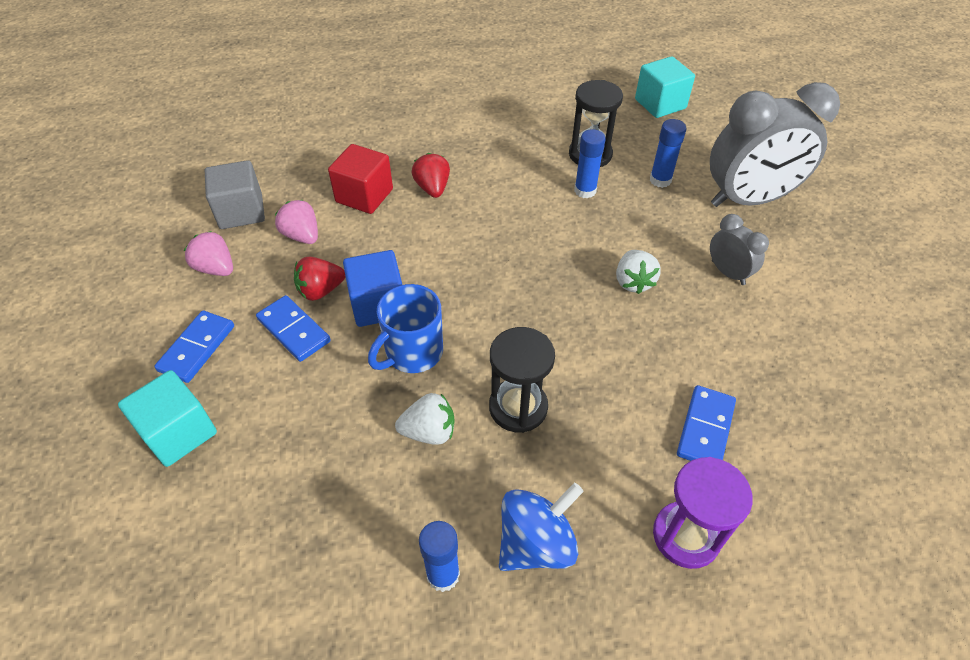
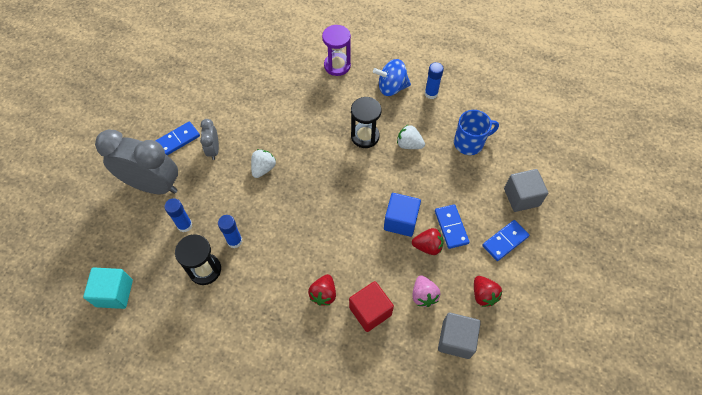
camera: 150 degrees left, 10 degrees up
(179, 432) = (521, 197): turquoise cube -> grey cube
(216, 268) = (483, 295): pink strawberry -> red strawberry
(412, 353) = (397, 184): blue mug -> blue mug (469, 143)
(705, 429) = (296, 92): blue domino -> blue domino (178, 140)

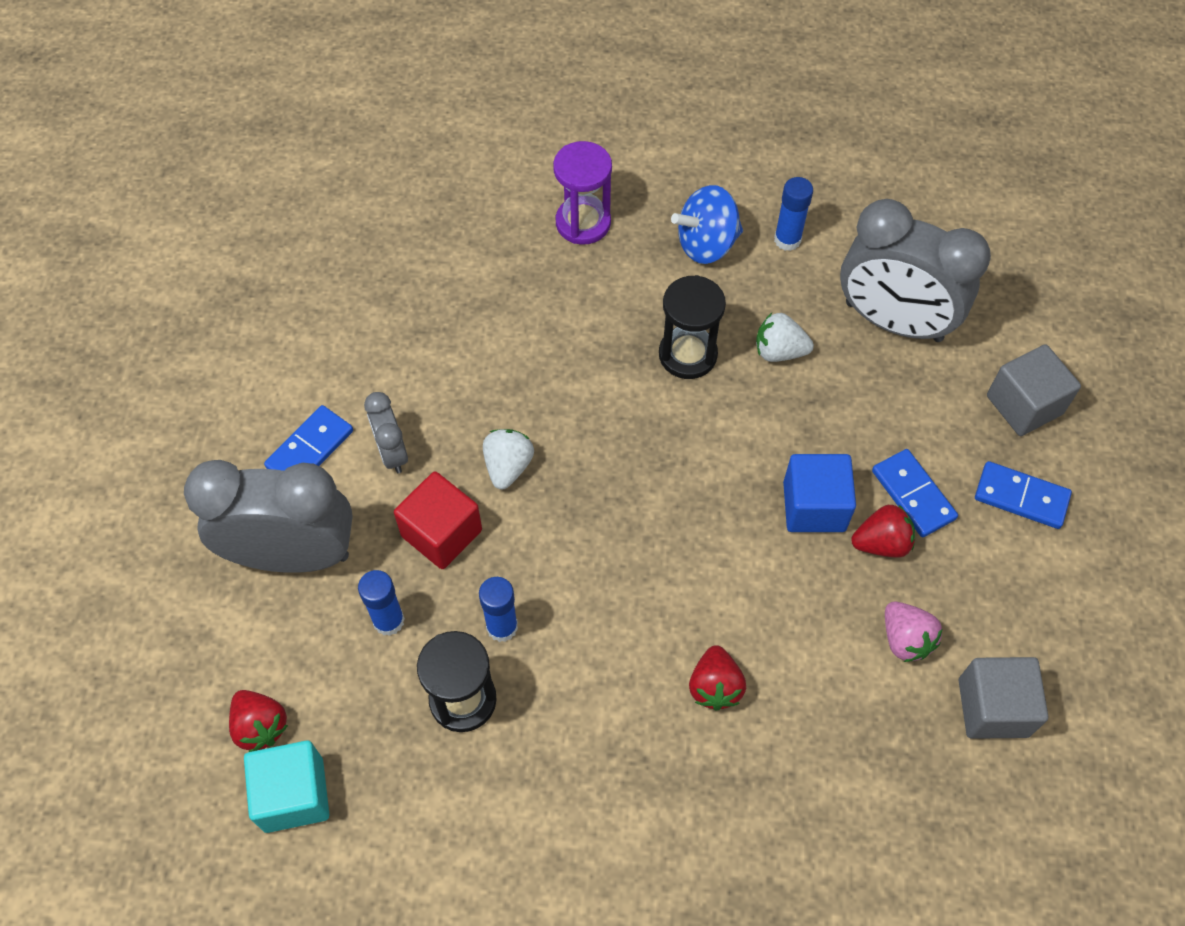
camera: 15 degrees left, 0 degrees up
(370, 311) = (815, 696): red cube -> red cube (441, 533)
(469, 143) = (893, 321): blue mug -> grey clock
(483, 295) = (1015, 610): red strawberry -> red strawberry (260, 726)
(505, 241) = (1021, 497): blue domino -> blue domino turned 75 degrees clockwise

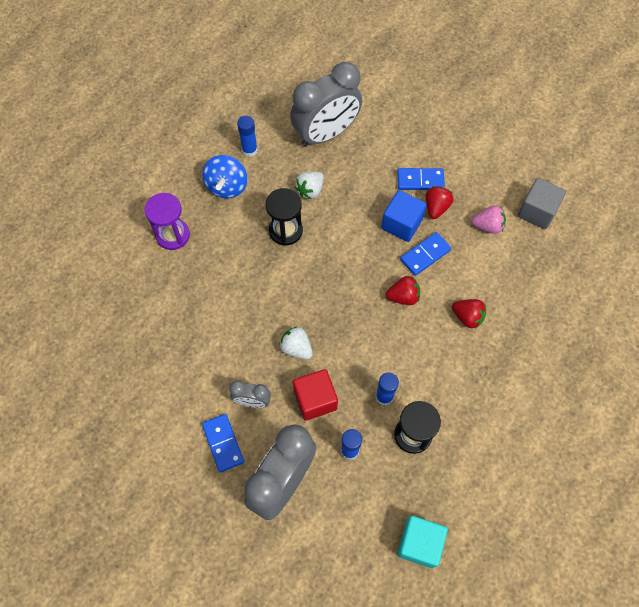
camera: 60 degrees left, 5 degrees up
(260, 726) = (373, 544): red strawberry -> red strawberry (403, 296)
(1021, 497) = (446, 139): blue domino -> blue domino (425, 255)
(1024, 405) = (402, 110): grey cube -> none

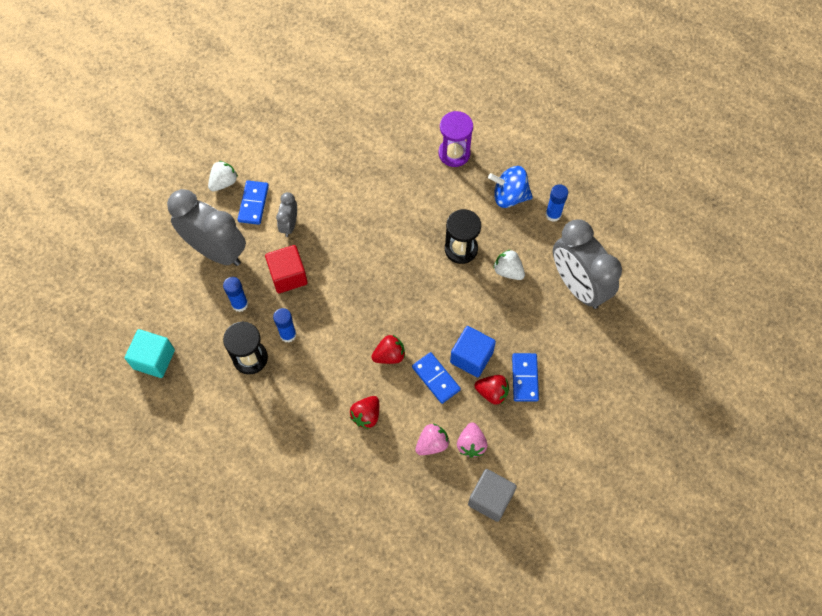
camera: 90 degrees right, 0 degrees up
(223, 443) = (253, 203): blue domino -> blue domino turned 60 degrees counterclockwise
(296, 348) = (338, 260): white strawberry -> white strawberry (224, 182)
(403, 296) = (389, 355): red strawberry -> red strawberry turned 105 degrees counterclockwise
(490, 259) = (432, 444): none -> pink strawberry

